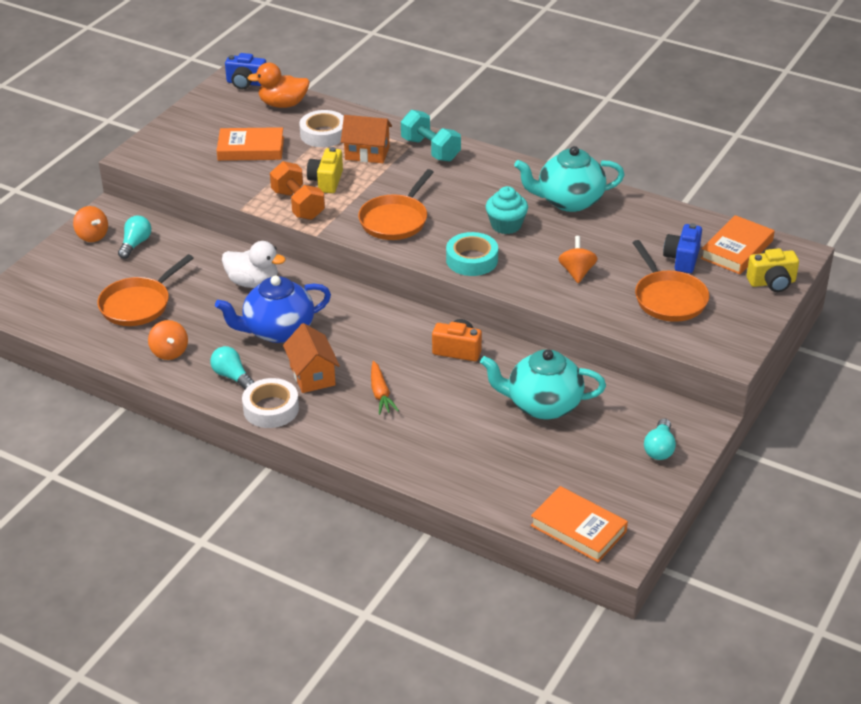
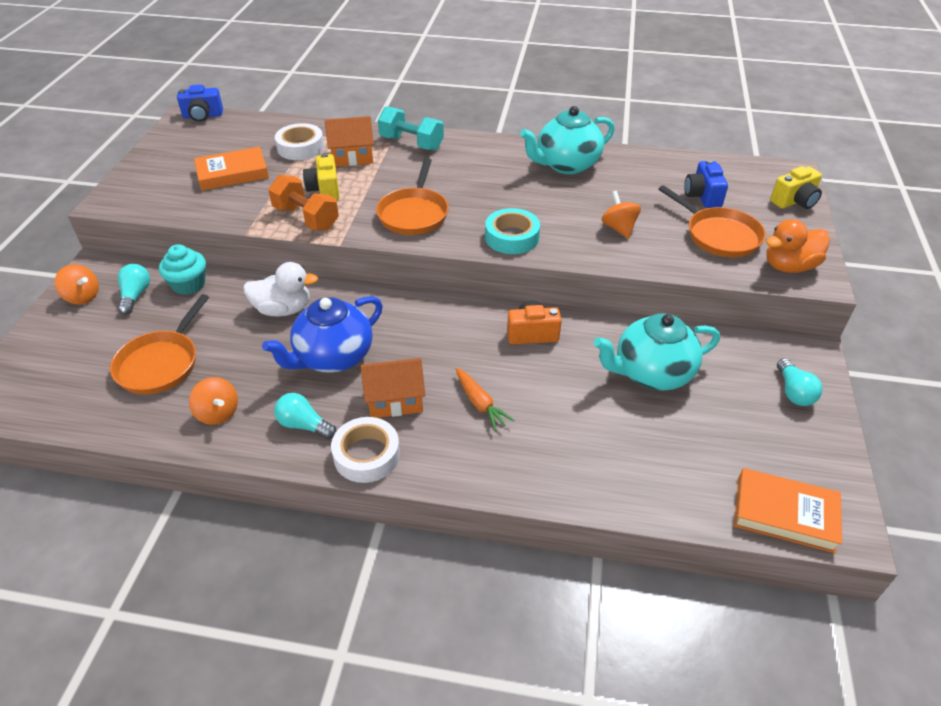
camera: 20 degrees left, 5 degrees up
(283, 104) = (248, 128): orange duck -> orange duck (789, 266)
(312, 375) = (395, 400): orange house -> orange house turned 60 degrees counterclockwise
(506, 225) = (523, 197): turquoise cupcake -> turquoise cupcake (189, 284)
(736, 249) = (741, 178): orange book -> none

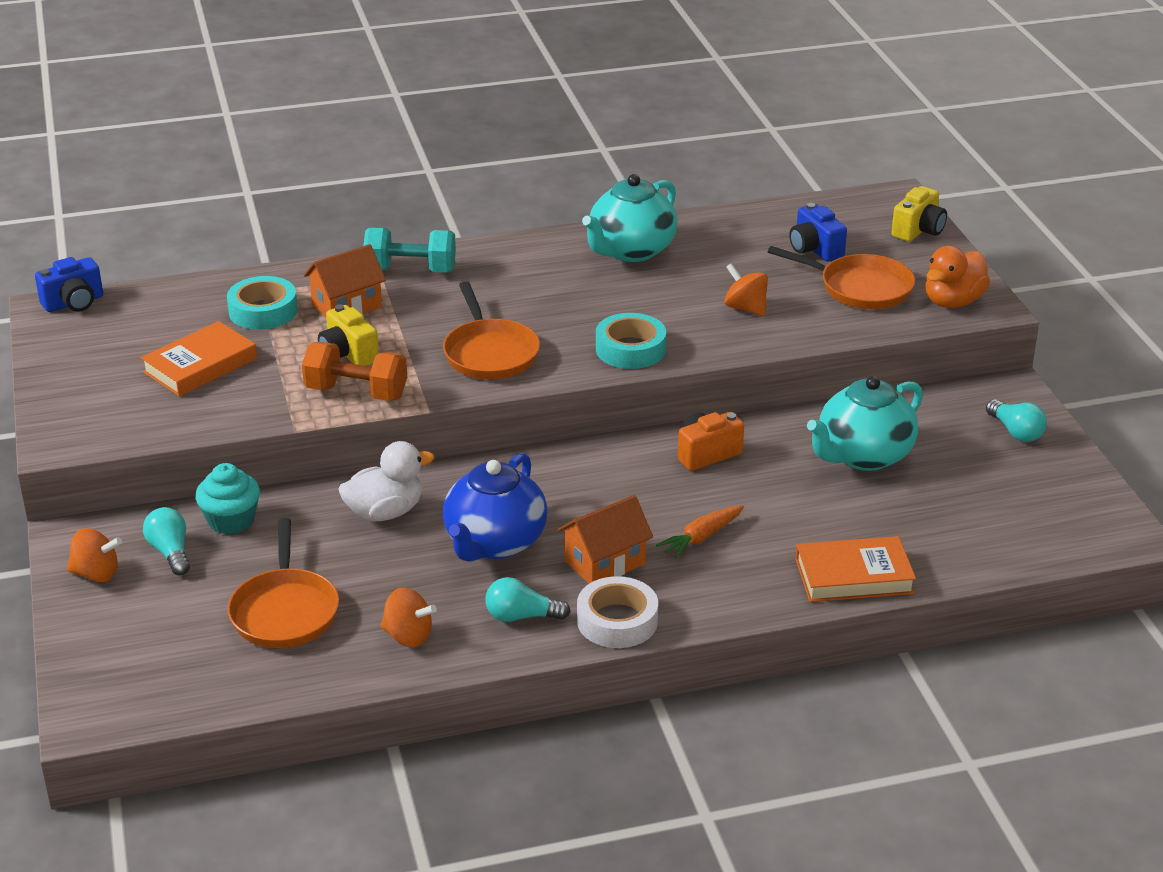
camera: 25 degrees left, 10 degrees down
(300, 147) = (263, 311): white tape -> turquoise tape
(480, 403) = (701, 537): orange carrot -> orange carrot turned 105 degrees clockwise
(784, 514) = (1066, 540): orange book -> orange book (854, 576)

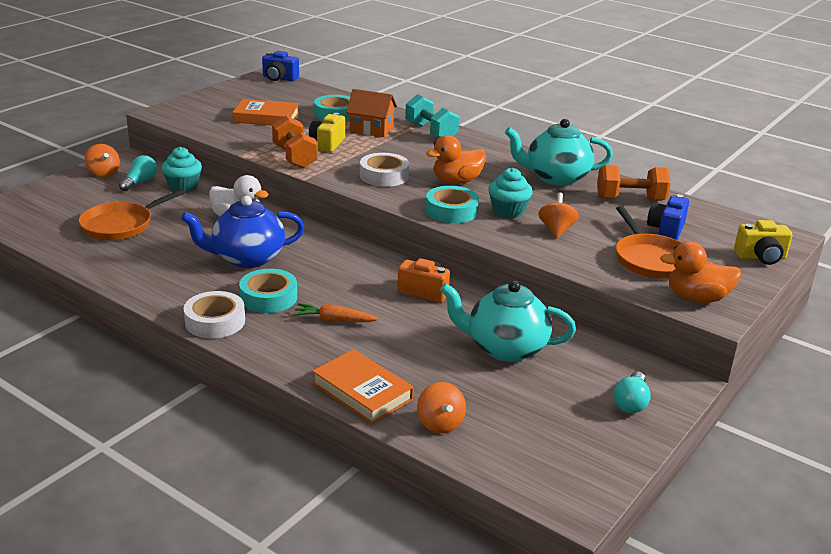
camera: 50 degrees right, 5 degrees down
(408, 636) = (133, 264): orange spinning top -> orange spinning top (440, 424)
(490, 353) = (384, 176): orange pan -> white tape
(521, 616) = (186, 290): turquoise light bulb -> none
(563, 313) = (456, 181): none -> orange duck
(604, 563) = (268, 297): orange house -> turquoise tape
(672, 316) = (508, 211): none -> turquoise cupcake
(730, 234) = (630, 199): none -> orange dumbbell

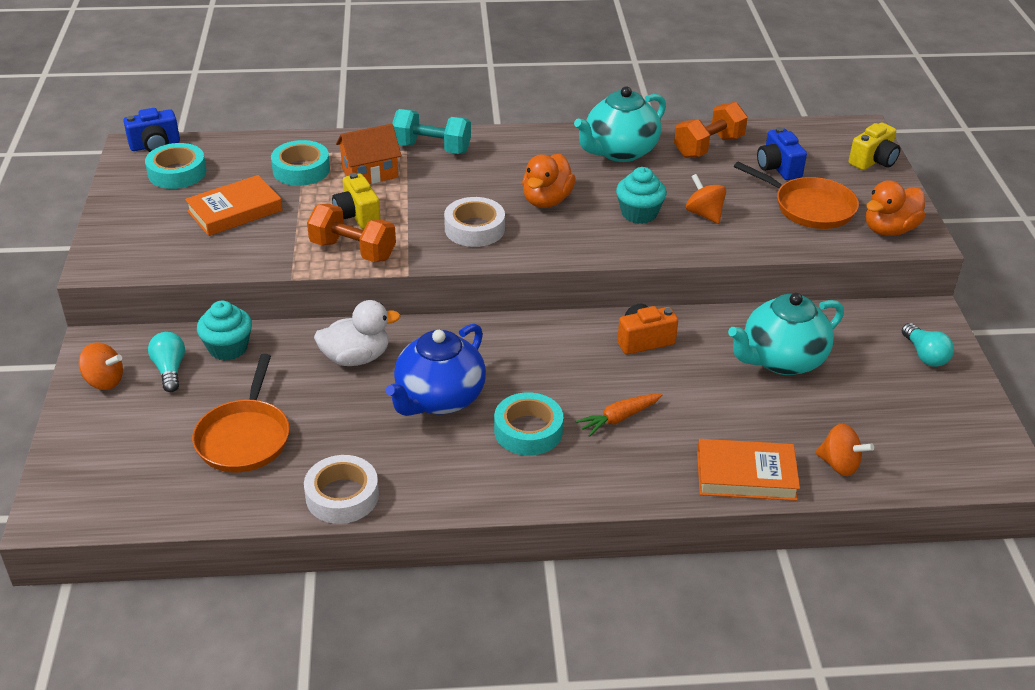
camera: 40 degrees left, 10 degrees up
(215, 321) = (523, 488): white tape -> white tape (342, 496)
(451, 211) = (595, 239): turquoise tape -> turquoise tape (177, 173)

